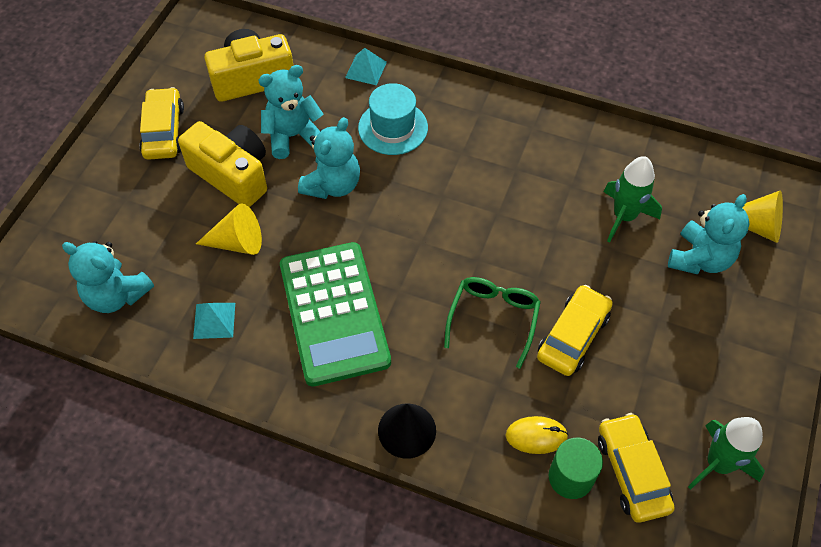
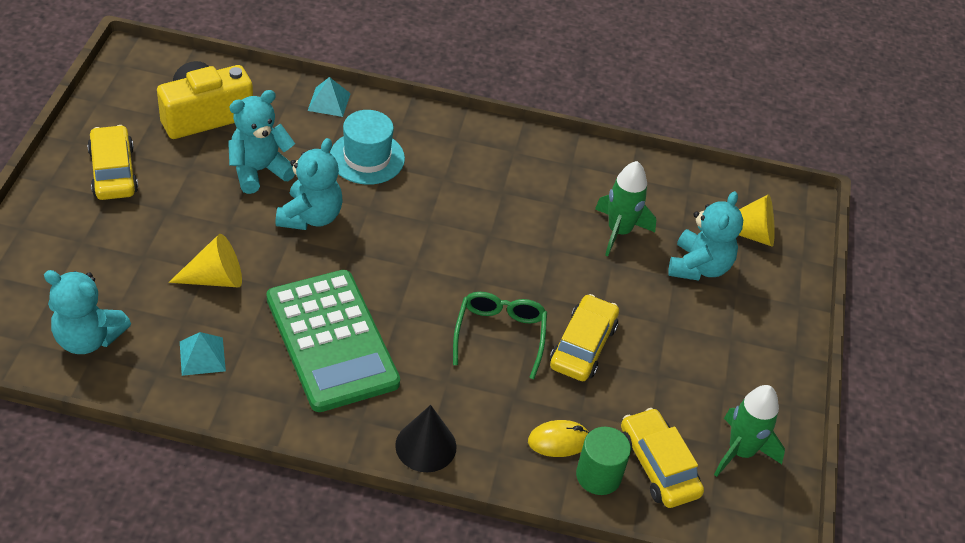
camera: 15 degrees left, 10 degrees down
(232, 175) = (198, 212): yellow camera -> none

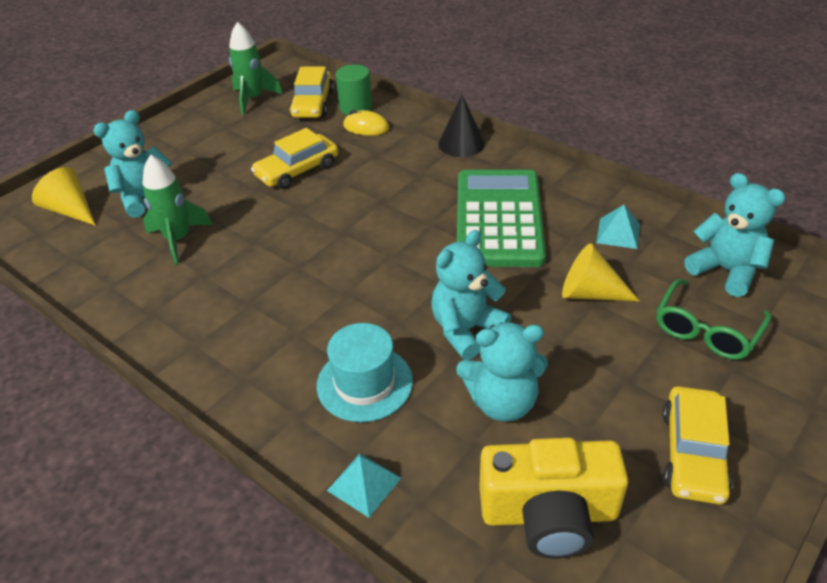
camera: 145 degrees left, 5 degrees down
(500, 335) = (355, 191): green glasses -> green glasses (706, 330)

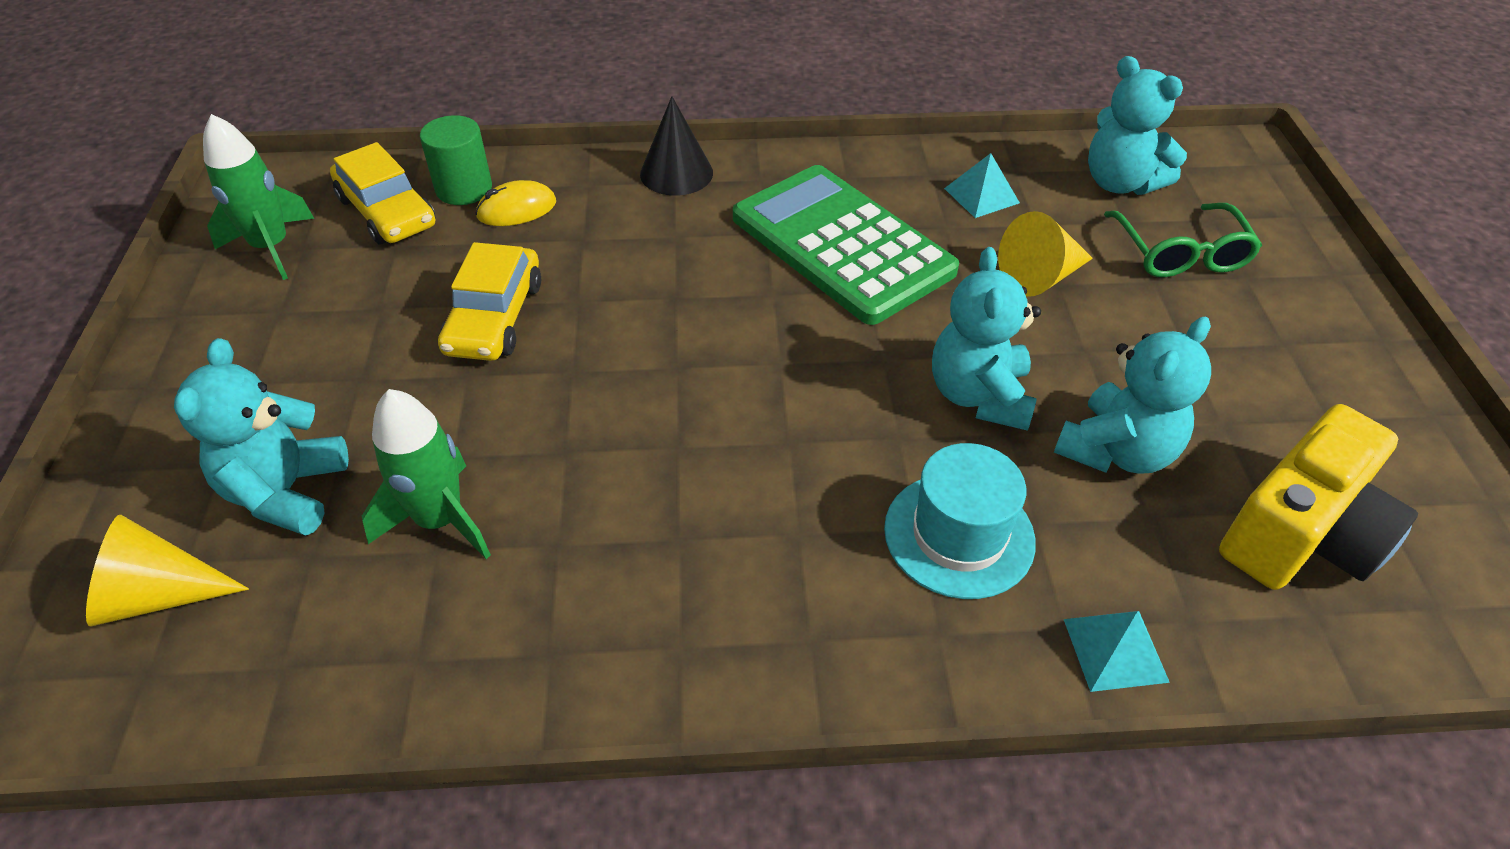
camera: 45 degrees left, 5 degrees up
(693, 453) = (1320, 382): yellow car -> none
(725, 270) = (1120, 183): turquoise teddy bear -> turquoise teddy bear turned 135 degrees counterclockwise

